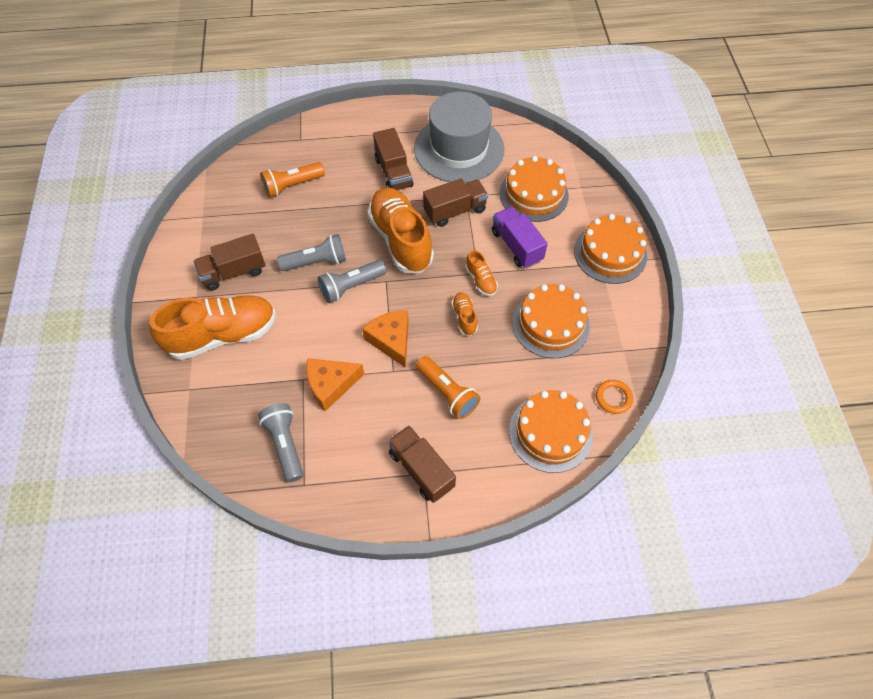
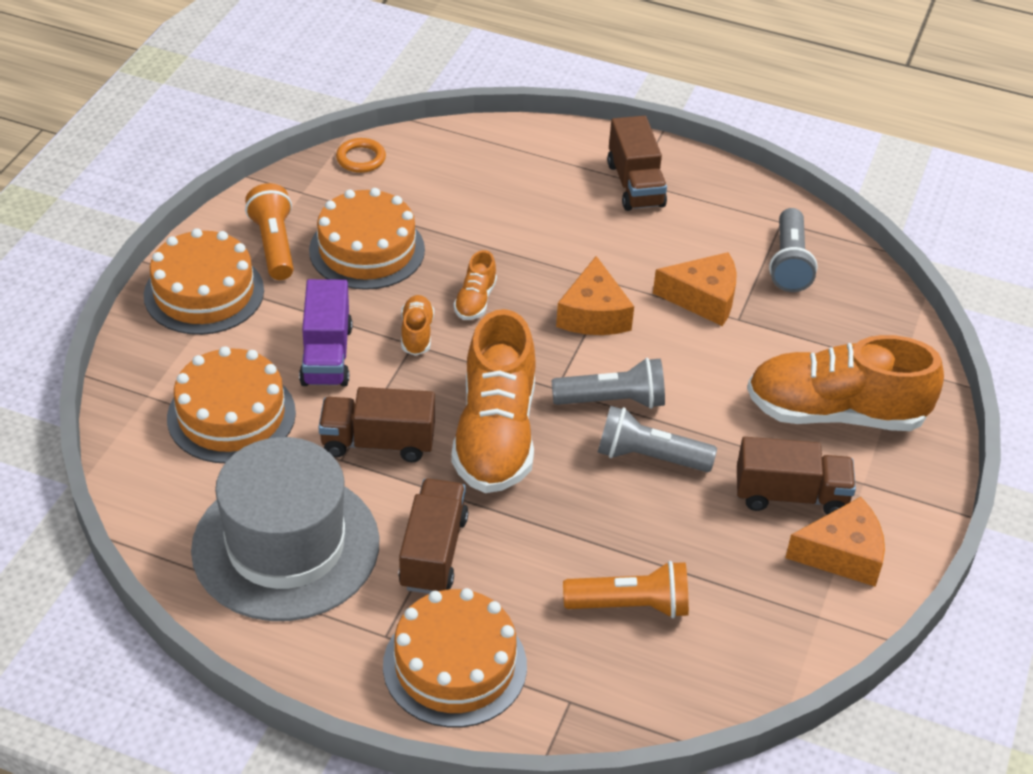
camera: 155 degrees left, 15 degrees down
(198, 251) = (842, 554): none -> orange cheese
(447, 393) = (557, 236): orange flashlight -> orange flashlight (274, 245)
(550, 432) = (462, 159): orange cake -> orange cake (455, 665)

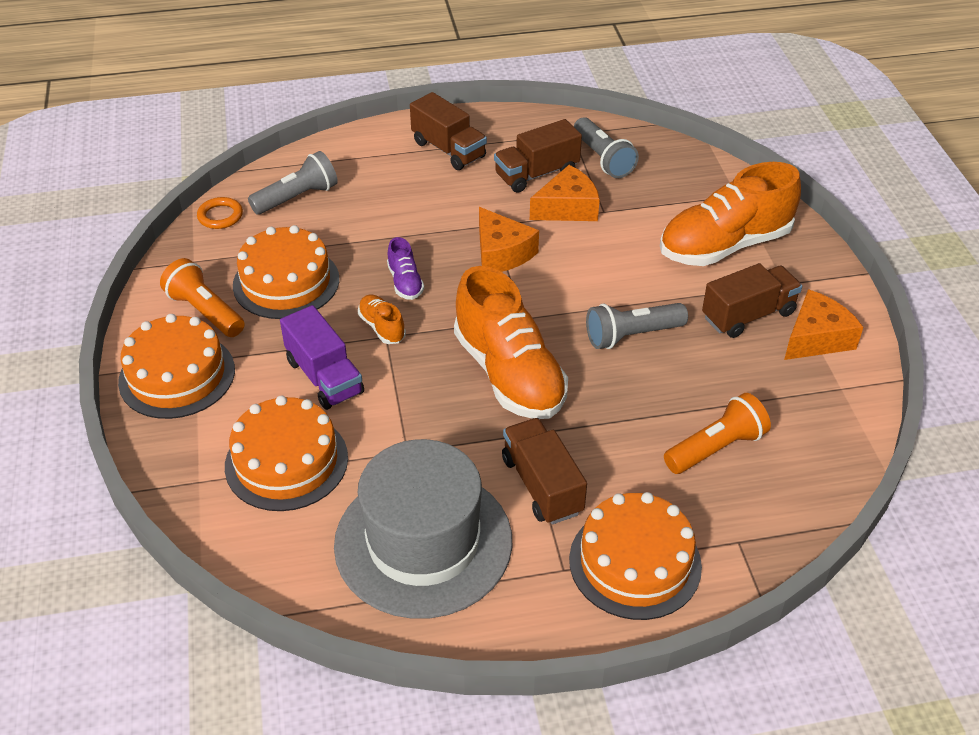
camera: 30 degrees left, 0 degrees up
(378, 443) = (425, 424): brown truck -> brown truck (536, 174)
(475, 301) = (405, 282): orange shoe -> purple shoe
(612, 401) = (570, 308): grey flashlight -> grey flashlight (297, 198)

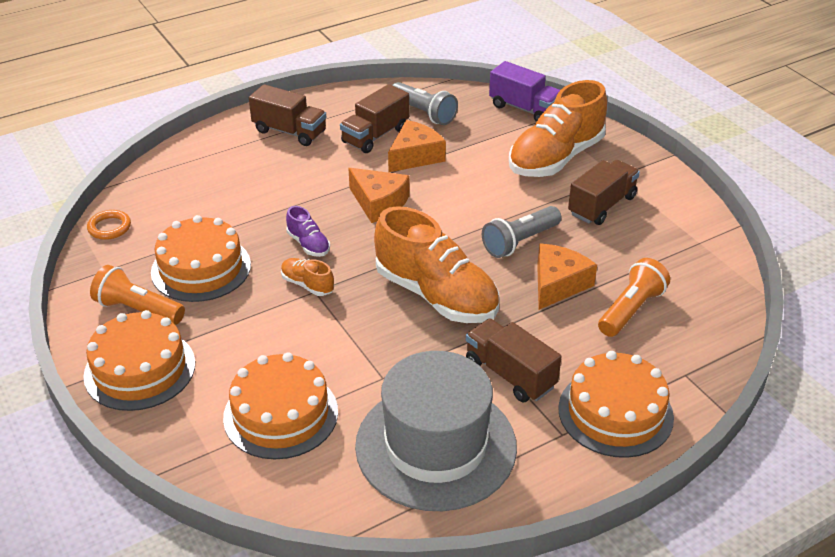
camera: 20 degrees left, 5 degrees down
(297, 198) = (174, 197): grey flashlight -> none
(324, 377) = (277, 337): purple truck -> purple truck (524, 109)
(816, 338) = (662, 210): orange cheese -> orange cheese (558, 284)

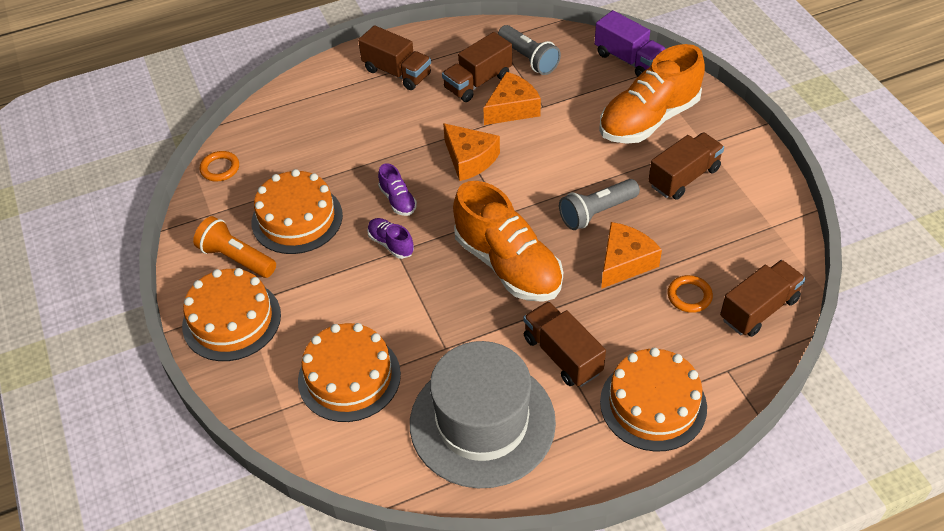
camera: 10 degrees right, 10 degrees up
(307, 284) = (391, 244): orange shoe -> purple shoe
(631, 310) = (689, 296): orange flashlight -> orange ring
(704, 317) = (759, 309): none -> brown truck

